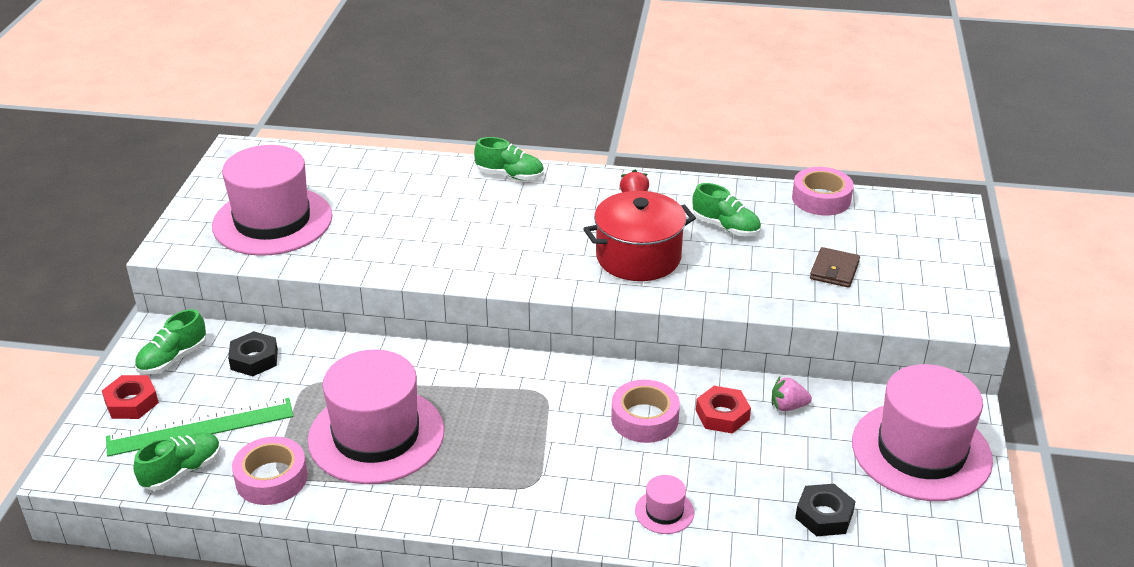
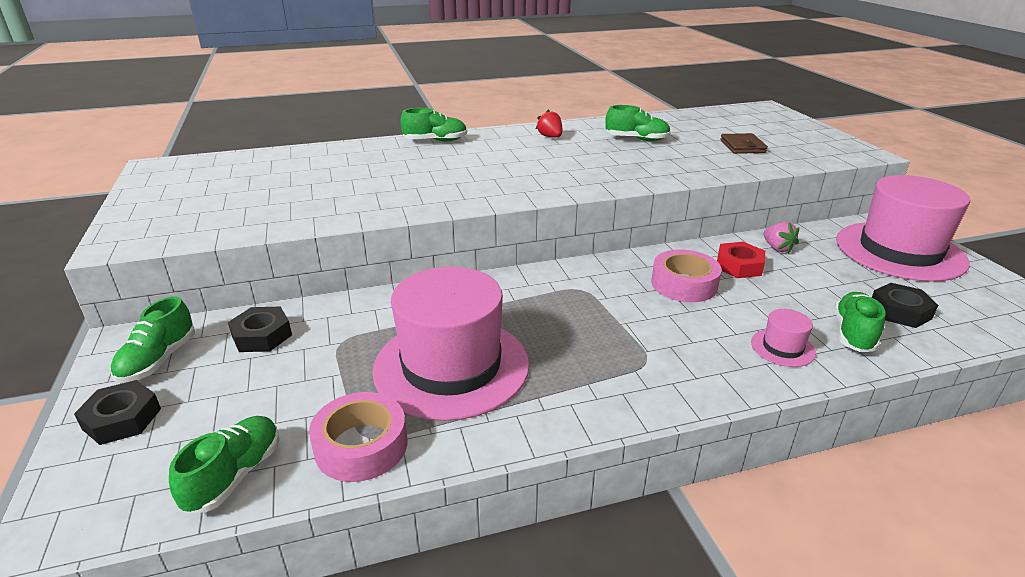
camera: 25 degrees left, 5 degrees down
(131, 402) = (122, 419): red nut -> black nut
(200, 427) = (233, 418): green ruler -> none
(272, 221) = (229, 204): pink hat -> none
(638, 257) = (594, 165): red pot -> none
(747, 521) = (853, 333): none -> green shoe
(788, 406) = (777, 248): pink strawberry -> pink strawberry turned 90 degrees counterclockwise
(821, 199) = (680, 116): pink tape -> none

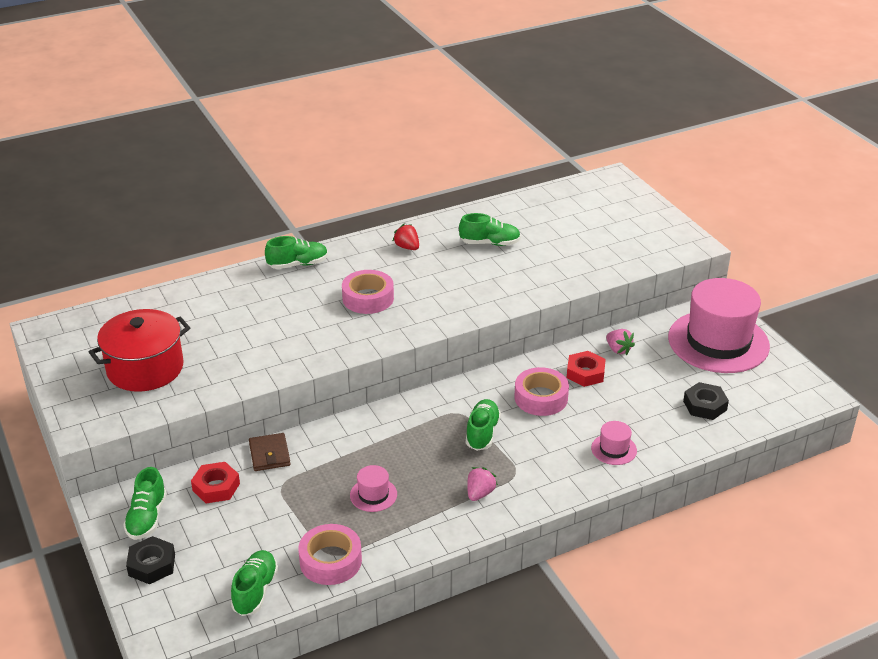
camera: 10 degrees left, 5 degrees up
(228, 201) = (145, 368): none -> red pot
(262, 335) = (216, 487): black nut -> red nut
(451, 366) = (373, 495): pink hat -> pink hat, size x0.41
(497, 167) = (368, 298): none -> pink tape
(594, 381) = (480, 493): none -> pink strawberry
(742, 146) = (587, 245): brown wallet -> brown wallet (269, 454)
(853, 333) = (666, 430): green shoe -> green shoe (482, 433)

